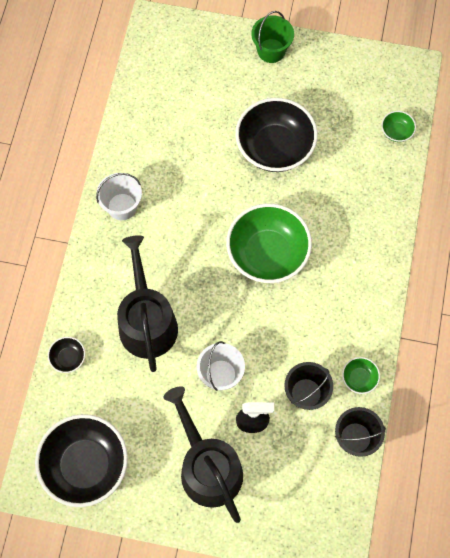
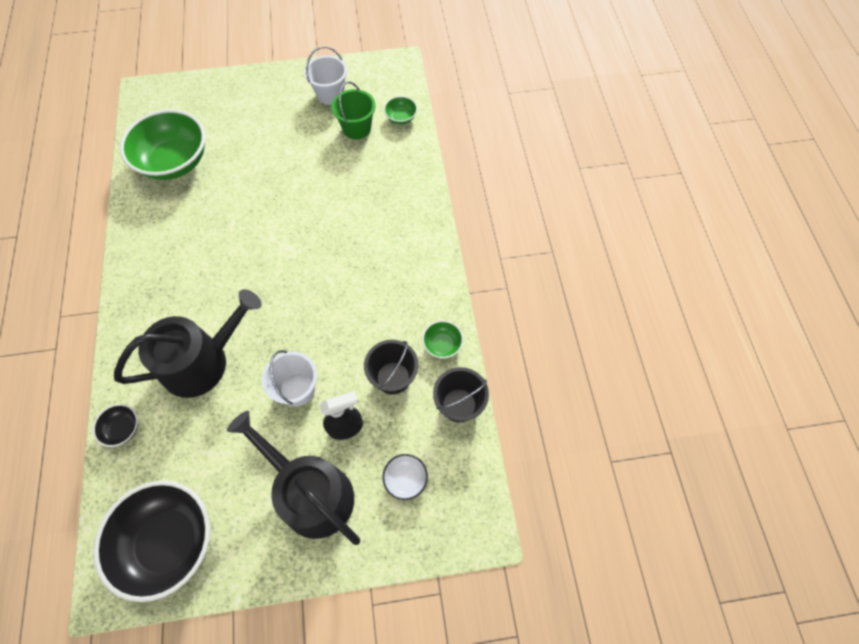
camera: 20 degrees left, 5 degrees down
(122, 206) = (149, 259): white bucket -> white bucket (330, 94)
(147, 321) = (202, 361): black watering can -> black watering can turned 90 degrees clockwise
(267, 254) = (312, 257): green bowl -> green bowl (175, 162)
(271, 51) = (263, 85): green bucket -> green bucket (357, 128)
(275, 148) = (290, 162): black bowl -> none
(289, 484) = (405, 479): none -> white bowl

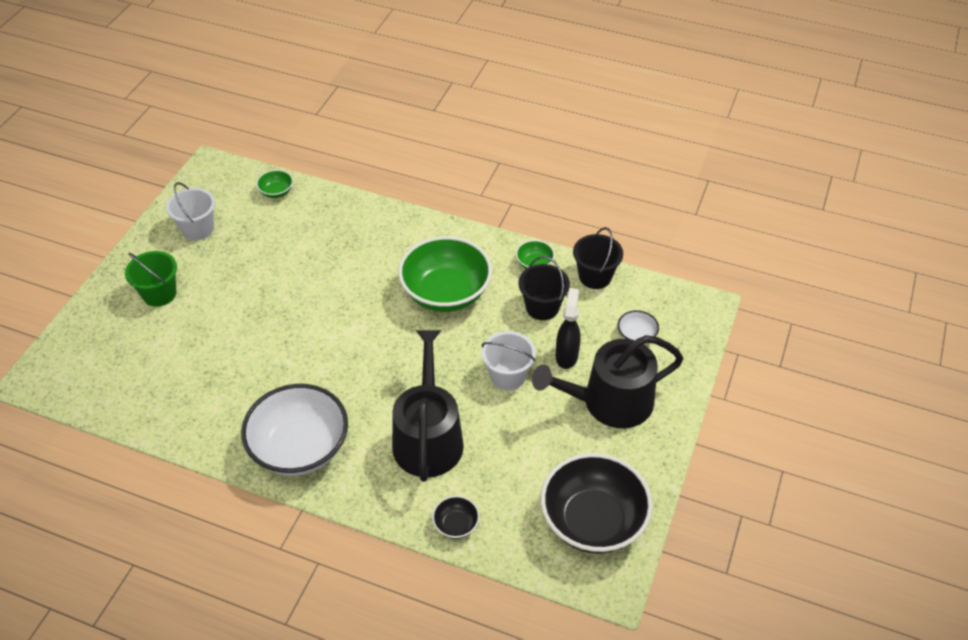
camera: 60 degrees left, 15 degrees down
(152, 278) = (300, 448): none -> white bowl
(175, 162) = (165, 382): green bowl -> green bowl (446, 293)
(357, 128) = (259, 227): green bucket -> green bucket (159, 294)

